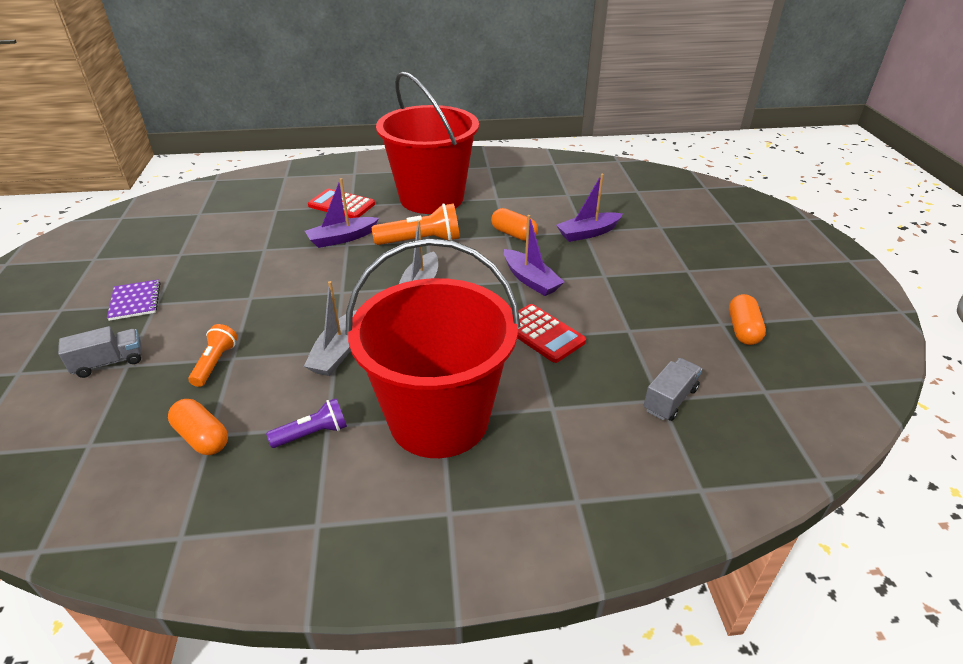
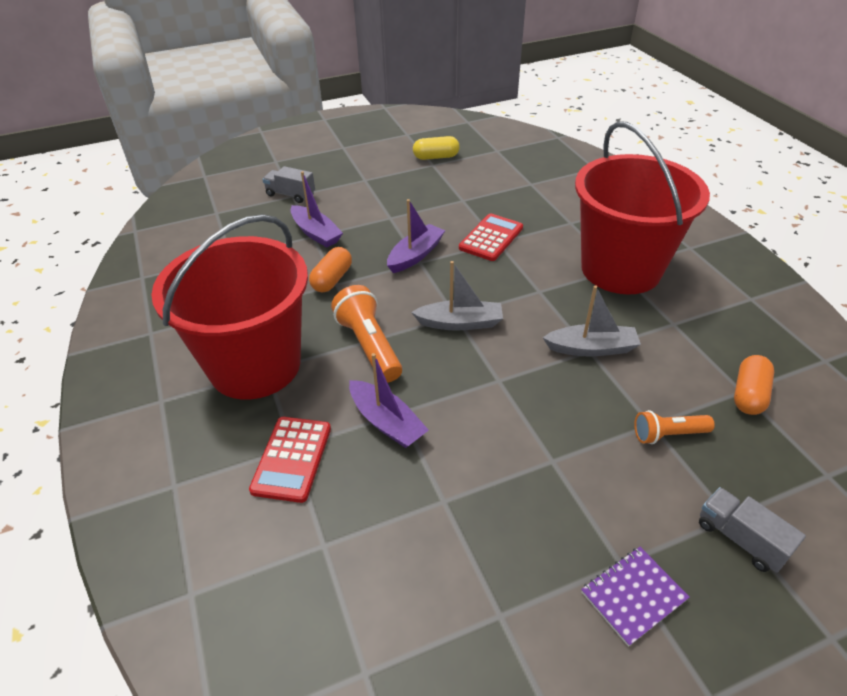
camera: 105 degrees left, 5 degrees up
(313, 433) = (687, 329): purple flashlight -> none
(670, 400) = (529, 180): grey truck -> grey truck (290, 195)
(742, 330) = (436, 157): orange capsule -> yellow capsule

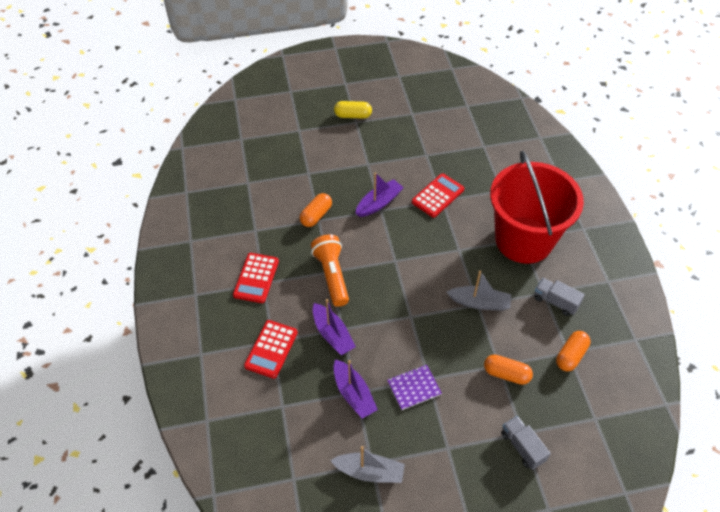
camera: 10 degrees right, 10 degrees up
(255, 365) = (256, 278): red bucket -> red calculator
(290, 195) = (297, 129): grey truck -> grey truck (555, 302)
(316, 233) = (311, 171): purple boat -> purple boat (353, 394)
(436, 157) = (416, 106): yellow capsule -> yellow capsule (353, 115)
(460, 323) = (396, 267): grey boat -> grey boat (369, 472)
(633, 595) = (448, 466): purple notebook -> purple notebook (414, 388)
(668, 434) = (506, 374): orange flashlight -> orange capsule

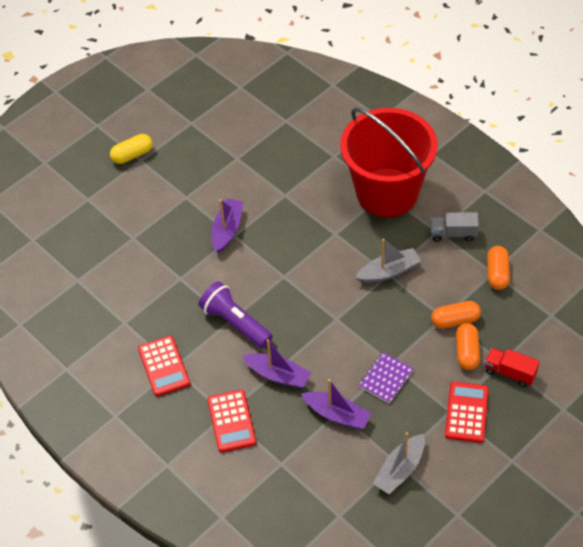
camera: 30 degrees left, 0 degrees up
(316, 215) = (175, 275): orange capsule -> orange capsule (467, 352)
(332, 275) = (235, 323): orange flashlight -> purple flashlight
(369, 472) = (400, 469): grey boat -> grey boat turned 150 degrees clockwise
(438, 196) = (278, 192): red calculator -> red calculator (466, 412)
(522, 447) = (510, 372): grey truck -> red truck

